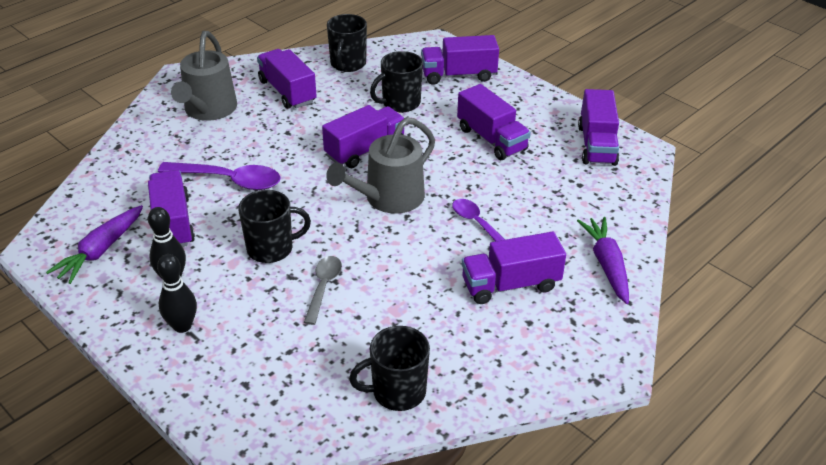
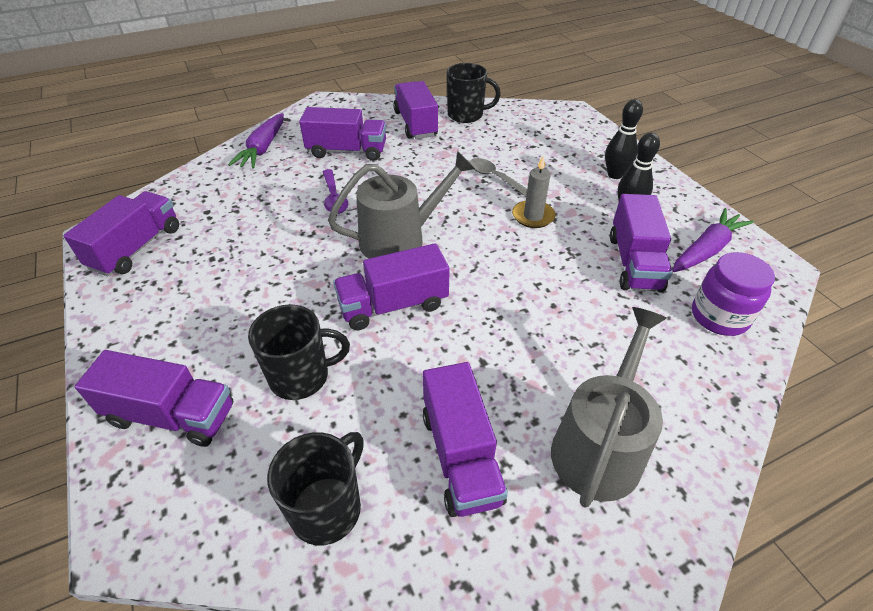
camera: 160 degrees left, 5 degrees up
(110, 194) = (719, 317): none -> purple jar
(229, 180) = (570, 302): purple spoon -> none
(271, 248) = (533, 216): black mug -> grey candle
(323, 287) = (494, 178): grey spoon -> grey spoon turned 105 degrees clockwise
(491, 139) = (237, 283): purple truck -> purple truck (415, 124)

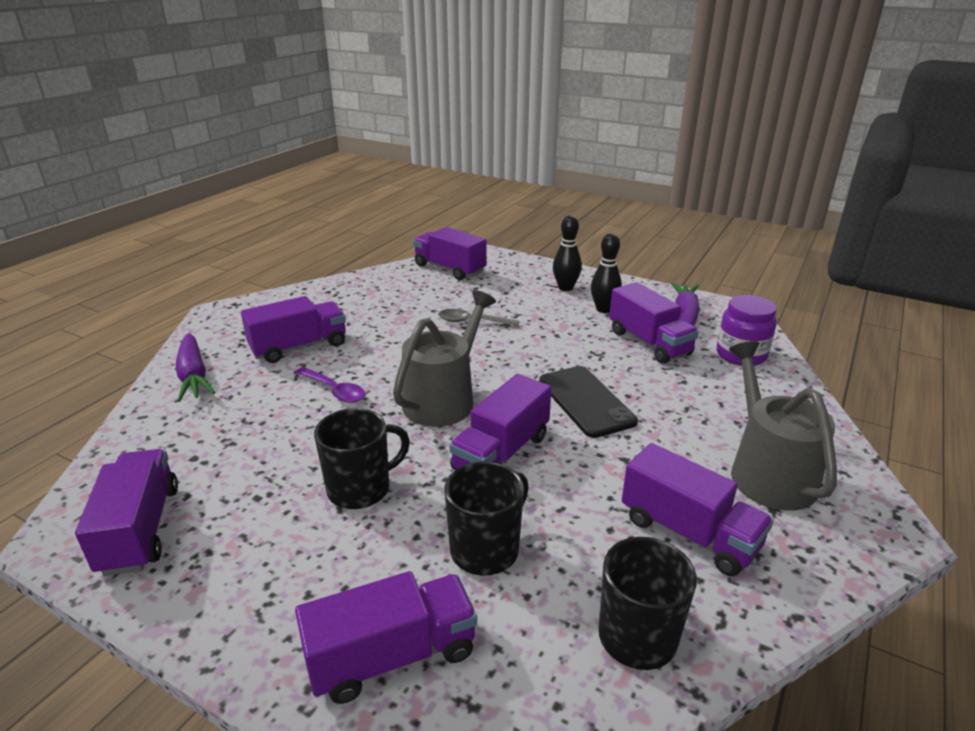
camera: 35 degrees left, 15 degrees down
(415, 124) = (345, 302): purple truck -> purple truck (449, 269)
(466, 115) = (387, 281): black mug -> black mug (361, 489)
(509, 293) = (586, 401): none -> black phone
(533, 216) = (538, 339): grey candle -> none

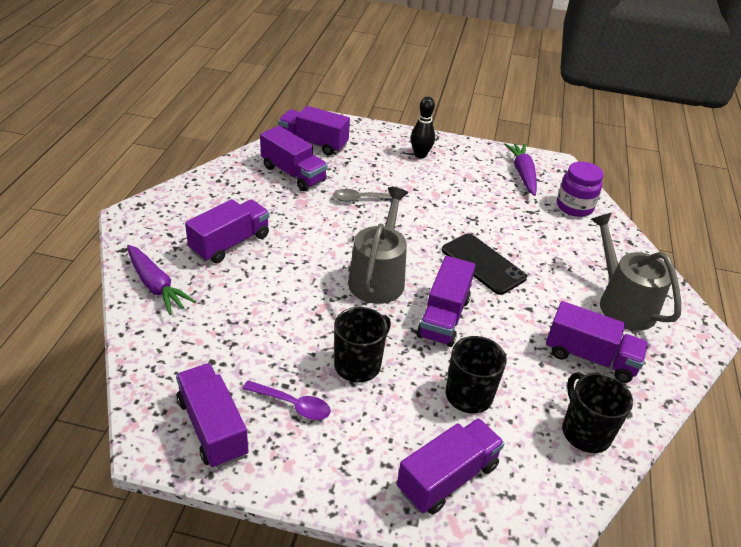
camera: 20 degrees left, 10 degrees up
(334, 390) = (287, 282): purple spoon -> purple spoon (293, 404)
(603, 309) = (459, 174): black bowling pin -> none
(649, 343) = (506, 203): purple truck -> purple truck (293, 174)

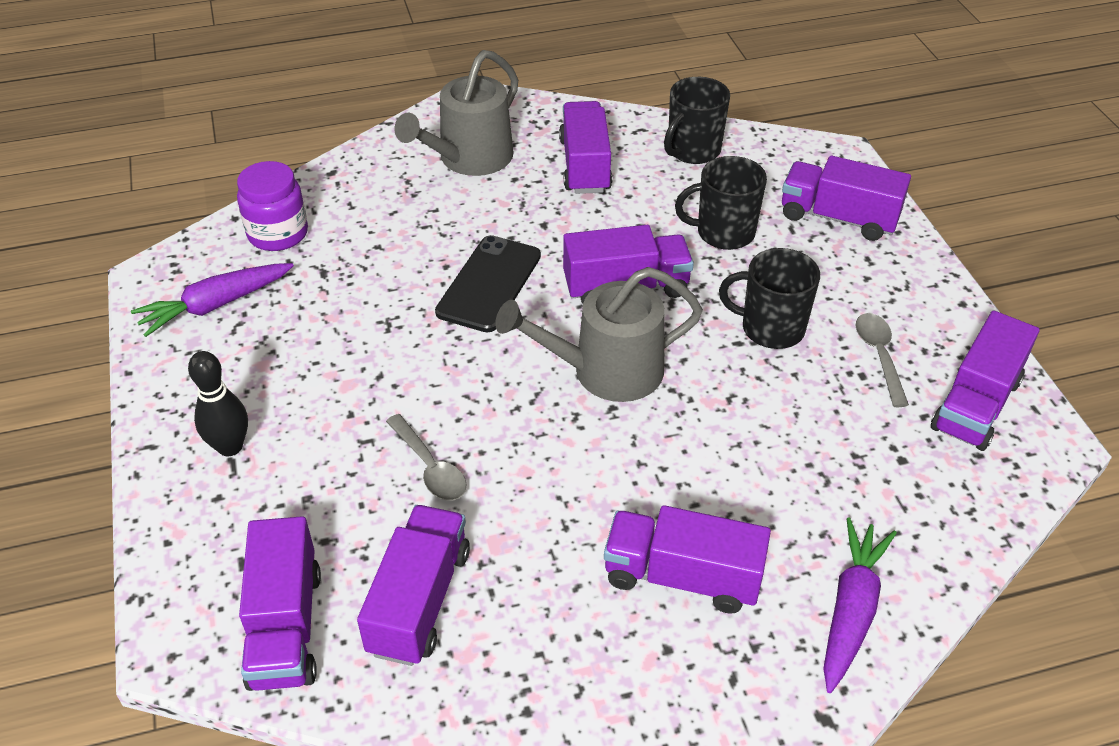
camera: 115 degrees left, 5 degrees up
(293, 404) = (879, 356): purple spoon -> grey spoon

